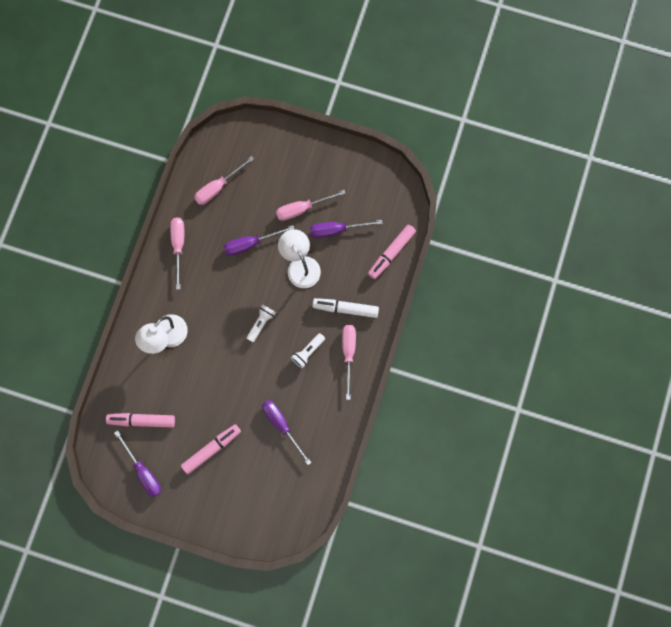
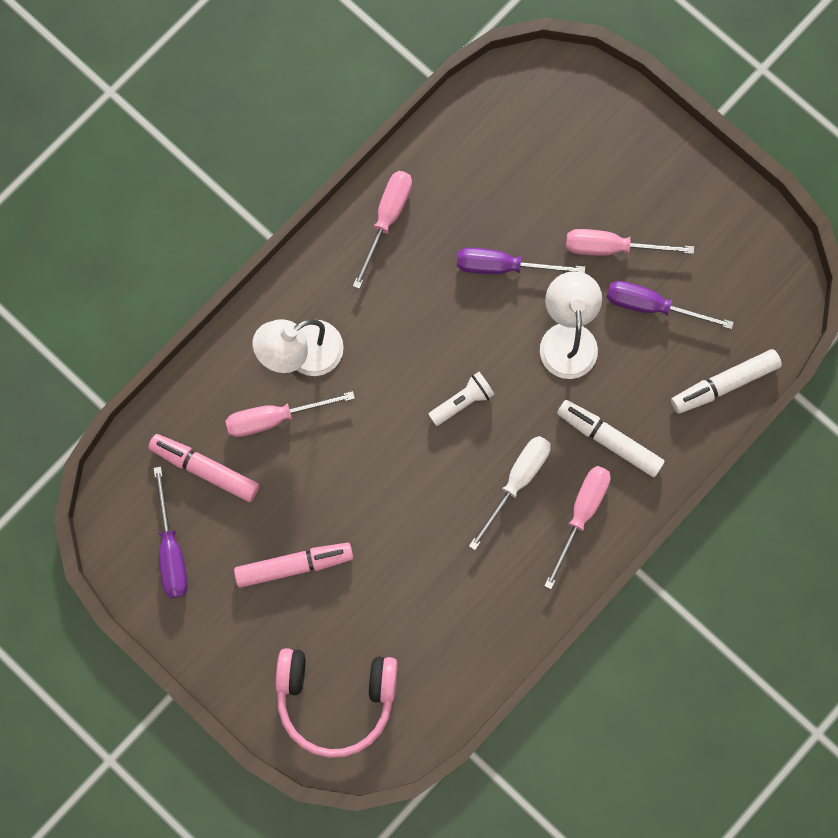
camera: 25 degrees right, 0 degrees up
(218, 187) = (492, 153): pink screwdriver -> pink screwdriver (275, 417)
(265, 507) = (336, 698): none -> pink headphones
(282, 425) = (422, 579): purple screwdriver -> none
(308, 352) = (517, 481): white flashlight -> white screwdriver
(391, 253) = (724, 384): pink marker -> white marker

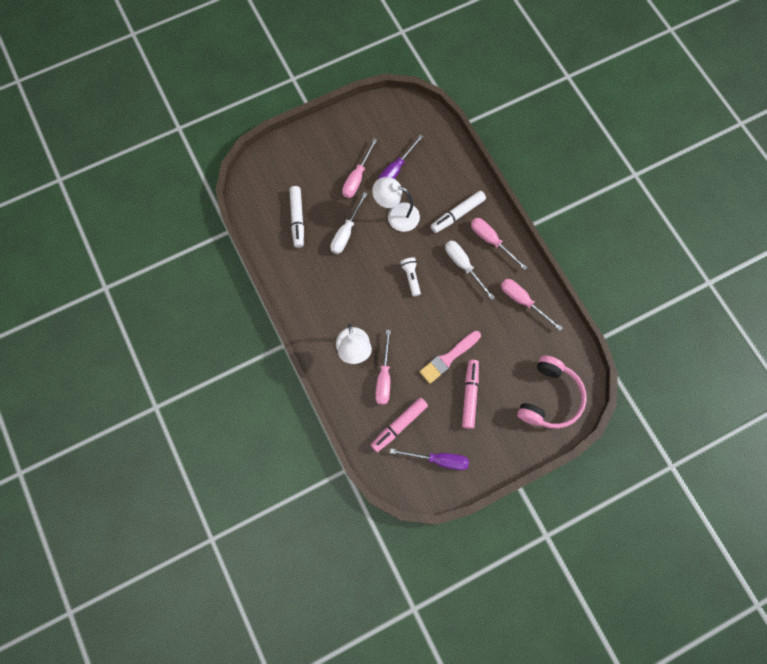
camera: 70 degrees left, 5 degrees down
(344, 510) = (448, 358): none -> pink brush
(387, 219) = (296, 281): pink screwdriver -> pink screwdriver (523, 301)
(503, 266) = (346, 232): purple screwdriver -> white screwdriver
(724, 384) = (448, 152): white marker -> white marker (297, 219)

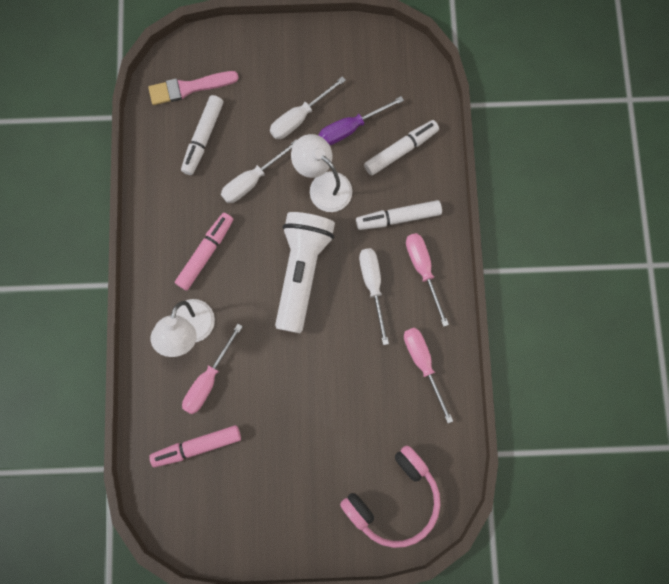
camera: 25 degrees right, 5 degrees up
(357, 177) = (299, 117): pink screwdriver -> white screwdriver
(411, 278) = (302, 272): white flashlight -> white flashlight, size x2.29
(436, 170) = (401, 150): none -> white marker
(438, 460) = (222, 510): purple screwdriver -> none
(448, 358) = (296, 392): pink brush -> pink brush (189, 88)
(470, 395) = (299, 449): pink marker -> pink marker (206, 253)

